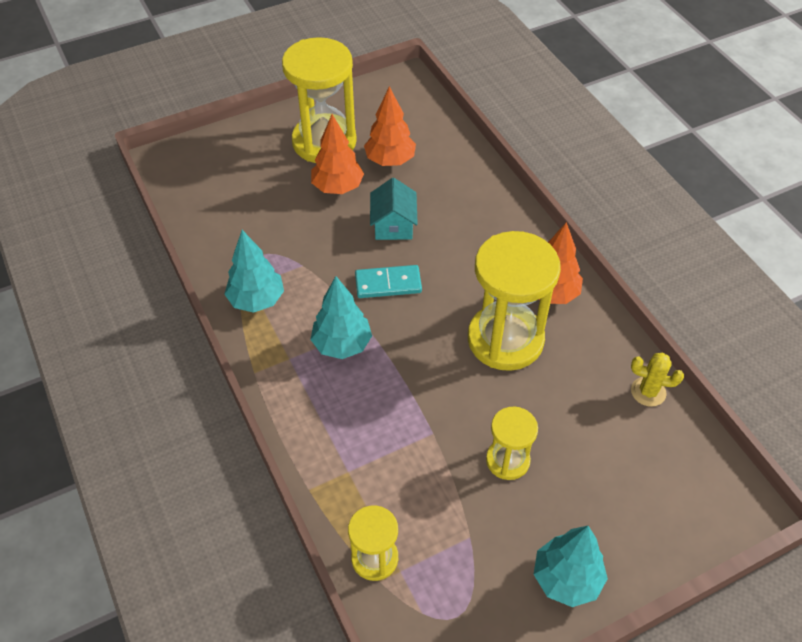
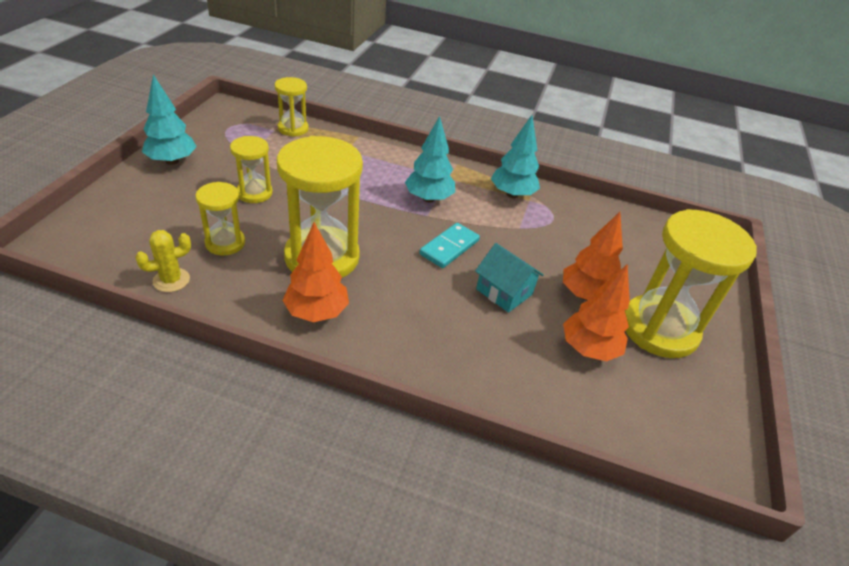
camera: 130 degrees right, 10 degrees down
(579, 407) = (225, 243): none -> yellow hourglass

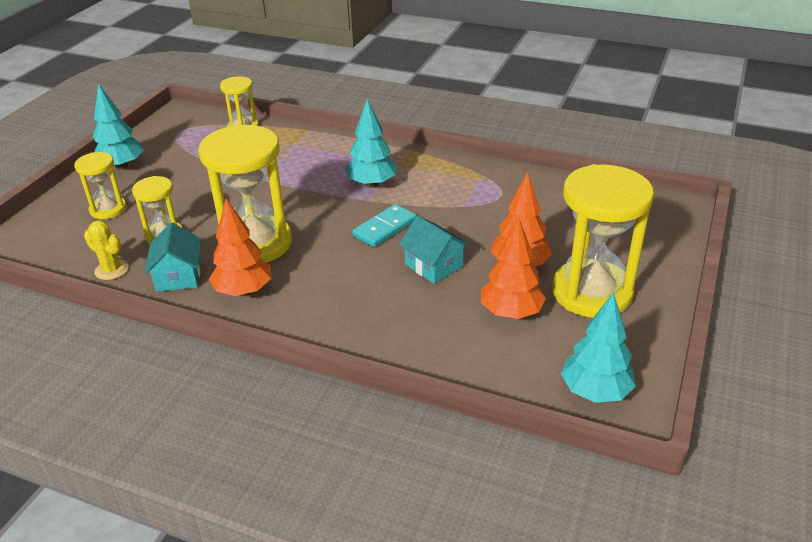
camera: 10 degrees right, 5 degrees down
(171, 280) = (111, 270): yellow cactus -> yellow cactus turned 60 degrees clockwise
(245, 291) = (179, 276): none -> turquoise house
(254, 193) = (197, 190): yellow hourglass -> yellow hourglass (108, 209)
(512, 194) = (461, 174): turquoise tree -> turquoise tree (595, 392)

